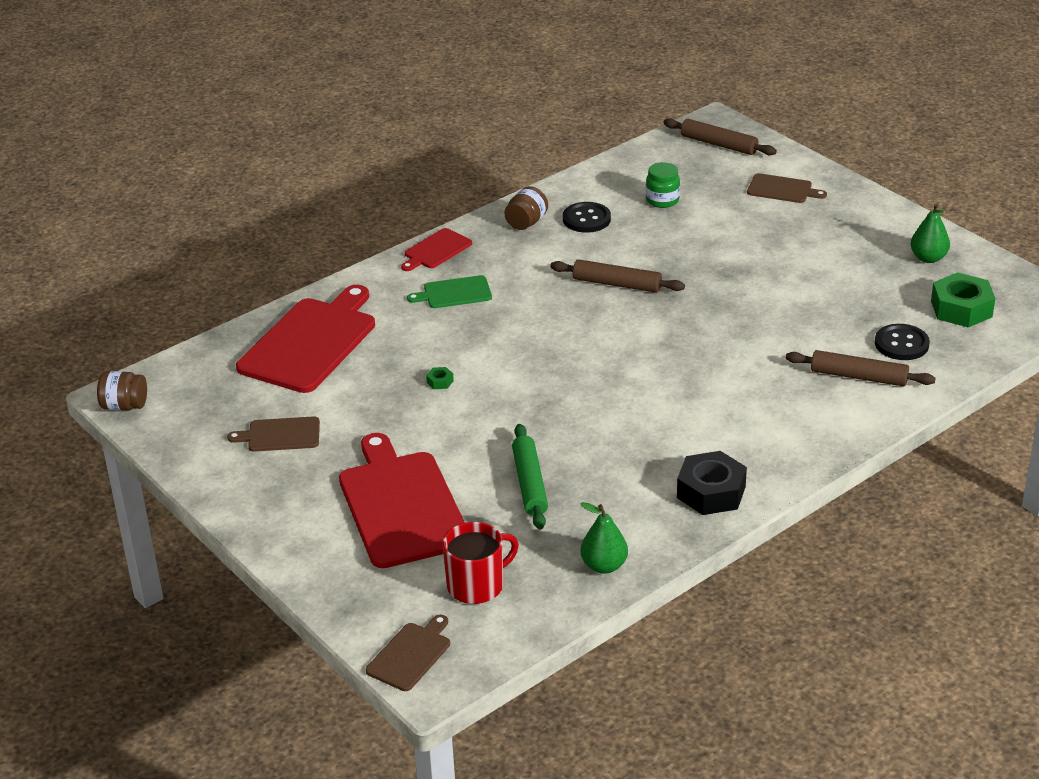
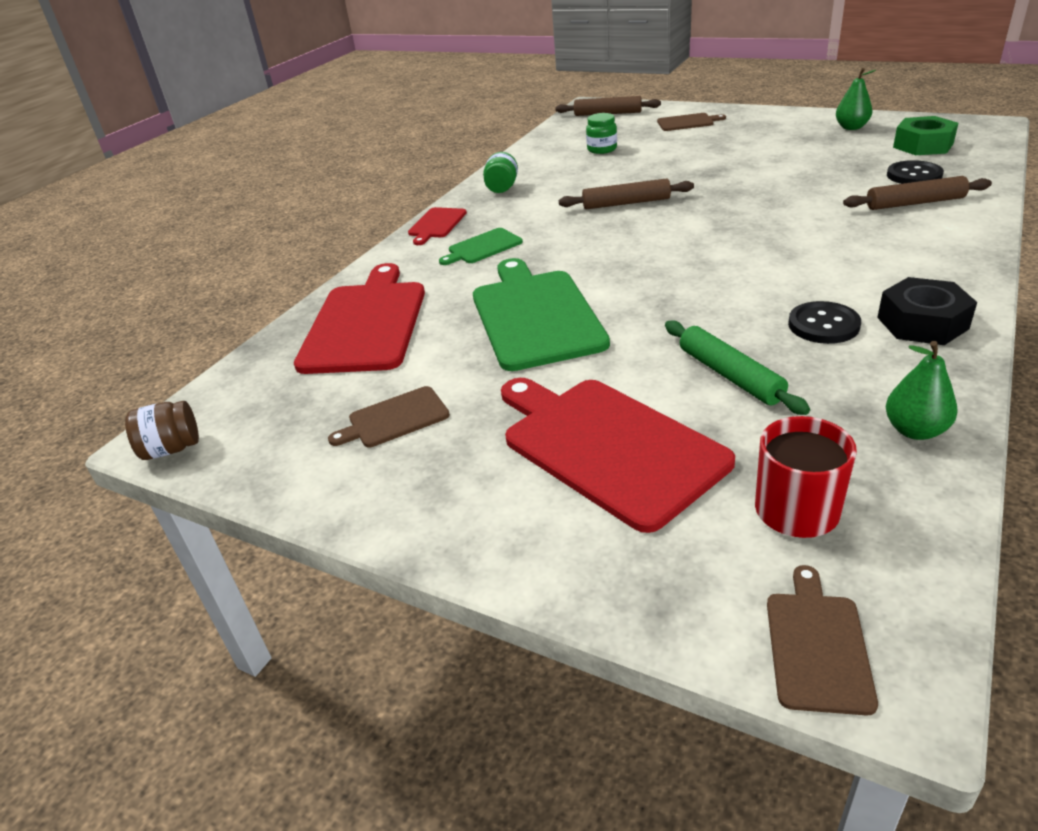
camera: 20 degrees left, 0 degrees up
(440, 381) = (535, 316): green nut -> green cutting board
(526, 223) = (502, 188): brown jar -> green jar
(586, 219) = (552, 174): black button -> black button (823, 325)

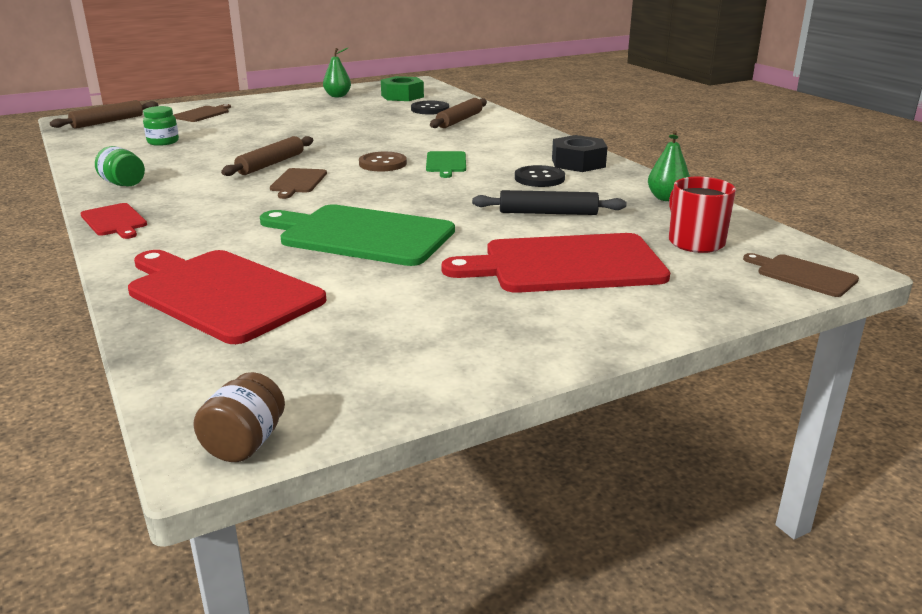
camera: 60 degrees left, 10 degrees down
(395, 418) = (404, 321): brown cutting board -> brown cutting board (298, 182)
(482, 247) = (208, 219): green cutting board -> green cutting board (446, 163)
(712, 238) = (383, 164): none -> brown button
(729, 375) = (548, 213): green rolling pin -> black rolling pin

